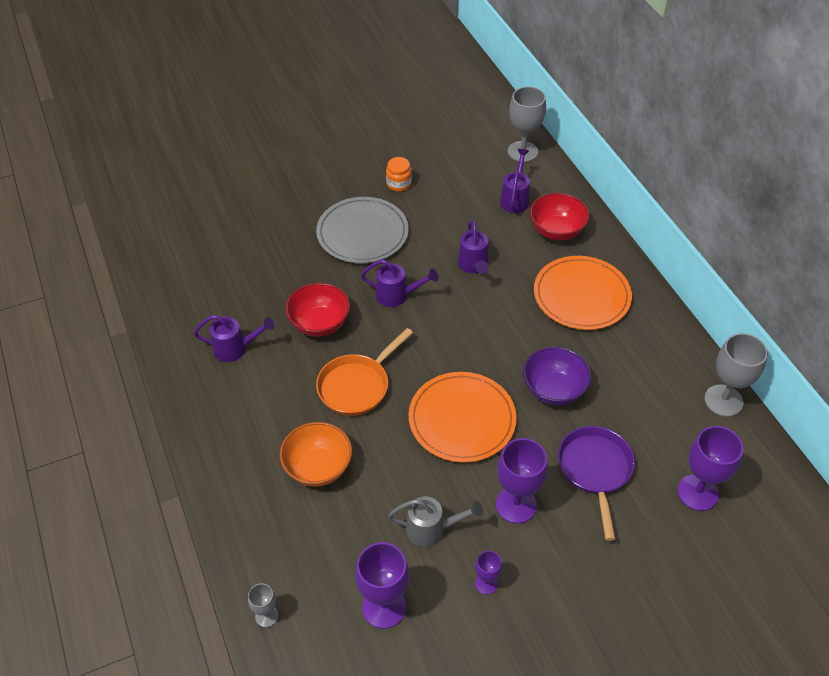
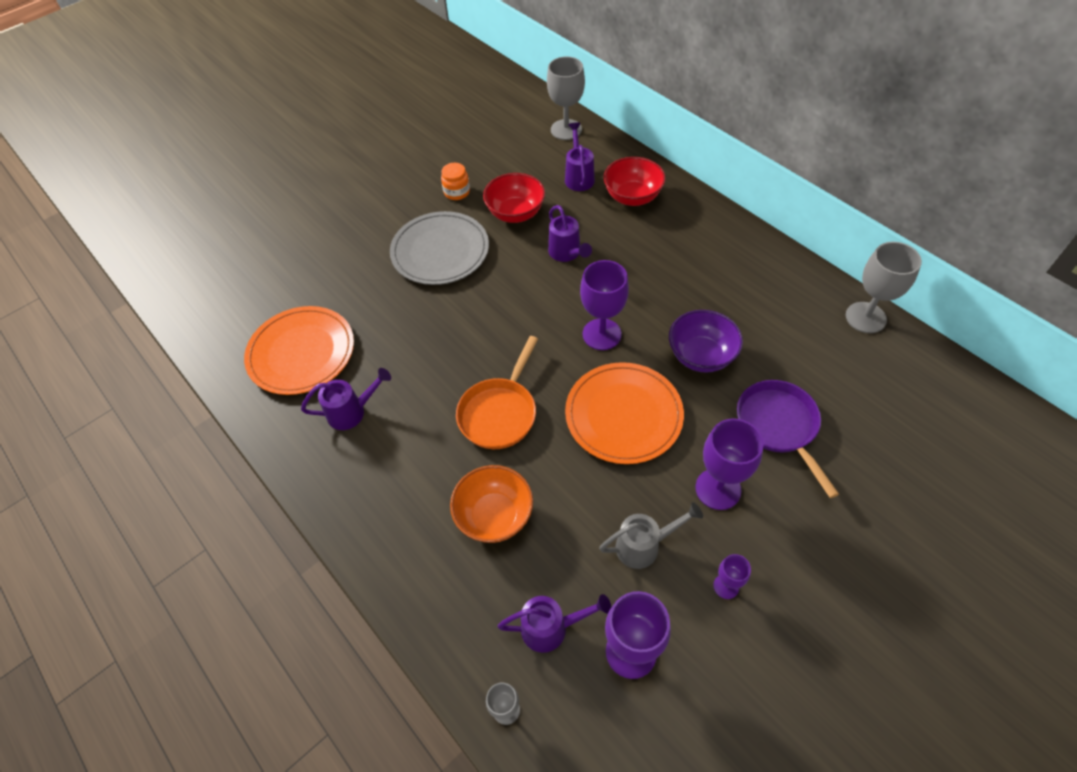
camera: 15 degrees left, 5 degrees up
(319, 324) = (433, 358): red bowl -> red bowl (515, 213)
(396, 296) = (502, 305): purple watering can -> purple watering can (551, 628)
(581, 296) = (685, 253): orange plate -> orange plate (301, 353)
(697, 492) = (886, 417): purple goblet -> purple goblet (601, 334)

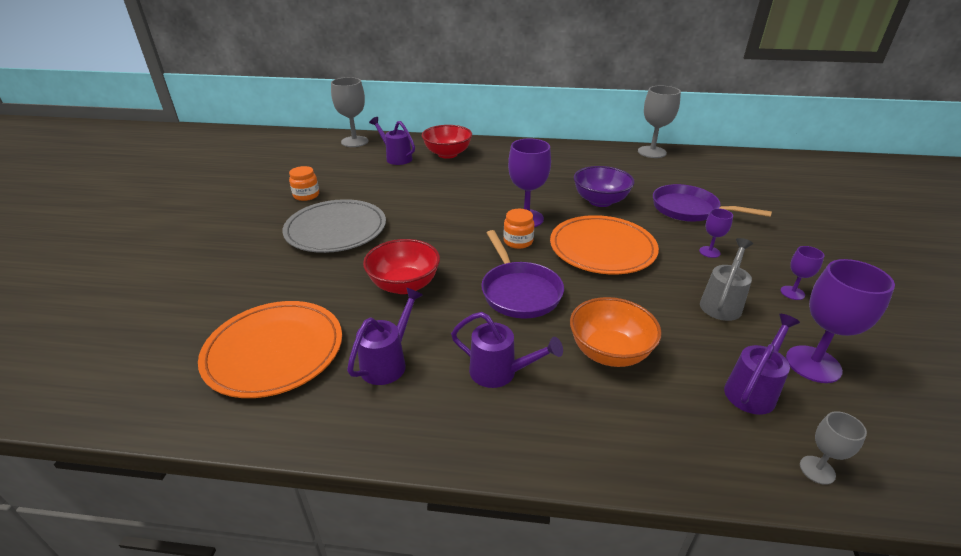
camera: 45 degrees left, 20 degrees down
(499, 413) = (519, 292): orange pan -> purple pan
(515, 213) = (373, 189): red bowl -> red bowl (404, 285)
(562, 358) = (518, 241): none -> orange jar
(566, 253) = (441, 193): purple watering can -> purple watering can (499, 372)
(718, 489) = (709, 252): purple goblet -> purple goblet, size x0.52

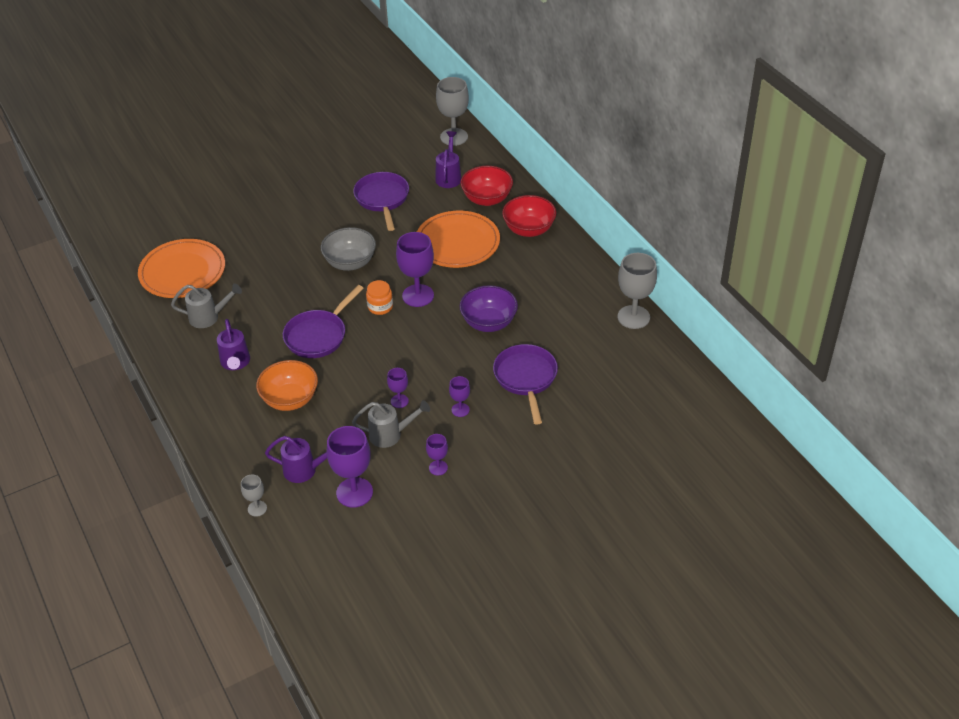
camera: 55 degrees right, 10 degrees up
(306, 195) = (343, 173): orange jar -> none
(336, 229) = (313, 216): grey plate -> none
(373, 191) = (382, 199): none -> purple pan
(387, 362) = (208, 317): purple watering can -> grey watering can
(404, 285) = (281, 283): red bowl -> red bowl (529, 229)
(433, 234) = (350, 262): none -> grey bowl
(602, 248) = (411, 352): orange plate -> orange plate (457, 242)
(671, 279) = (399, 401): none -> purple goblet

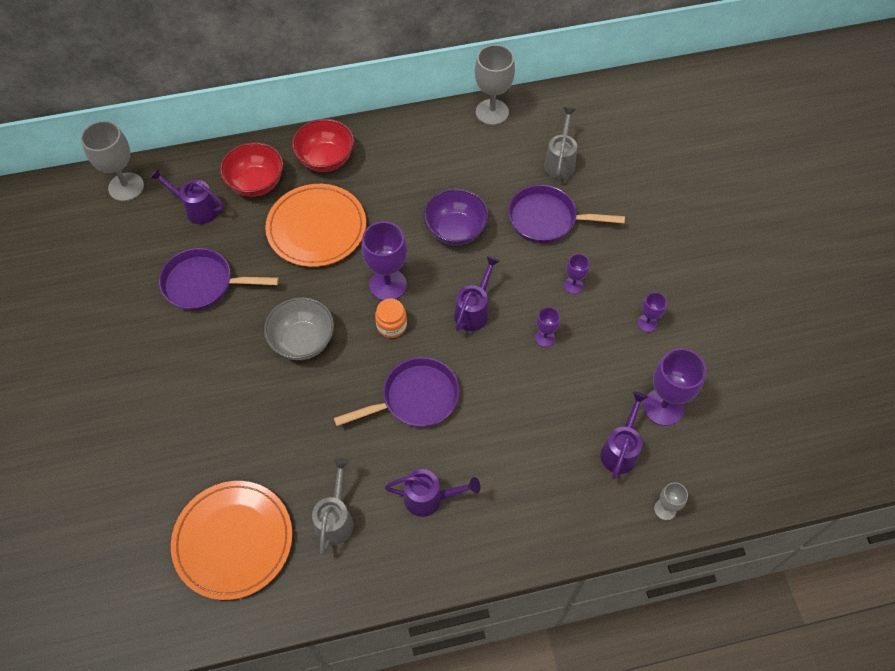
camera: 75 degrees left, 15 degrees up
(290, 399) = (509, 447): orange bowl -> none
(318, 335) = (415, 398): purple pan -> purple pan turned 75 degrees counterclockwise
(390, 434) = (590, 357): grey watering can -> grey watering can (560, 162)
(410, 351) = (473, 311): none -> purple watering can

